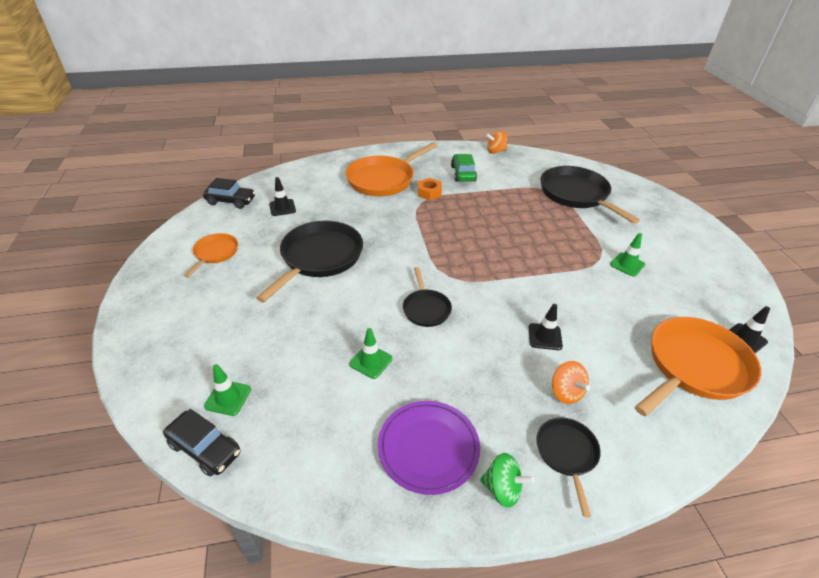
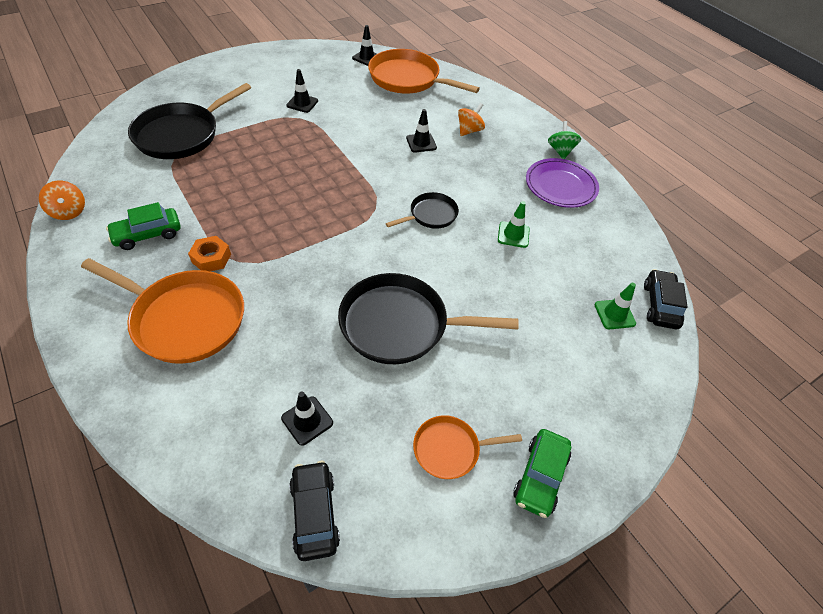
camera: 115 degrees left, 10 degrees up
(160, 285) = (540, 476): none -> green car
(567, 454) = (517, 128): black pan -> none
(627, 265) = (302, 103): green traffic cone -> black traffic cone

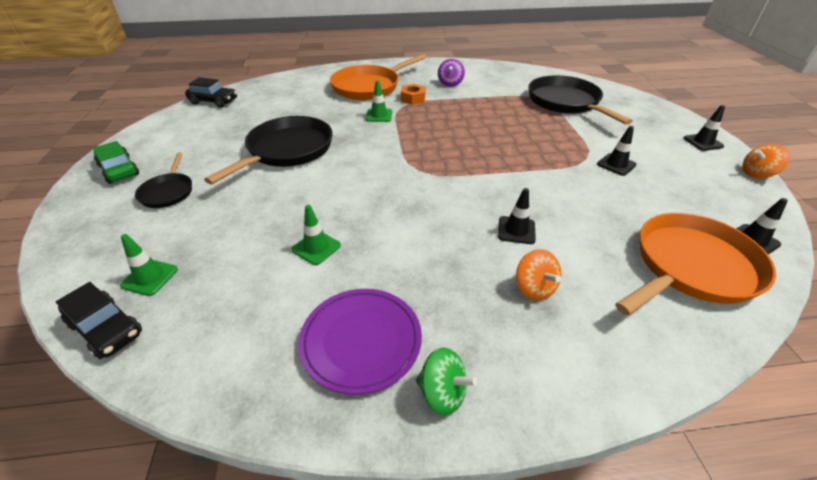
camera: 120 degrees right, 10 degrees down
(69, 212) = (486, 66): orange spinning top -> orange spinning top (757, 174)
(148, 234) = (450, 83): green car -> purple spinning top
(276, 275) = (379, 115): none -> green traffic cone
(307, 420) = (262, 108): black traffic cone -> black traffic cone (703, 142)
(430, 215) = (388, 199): black pan -> black pan (168, 192)
(450, 449) = (183, 144): orange pan -> none

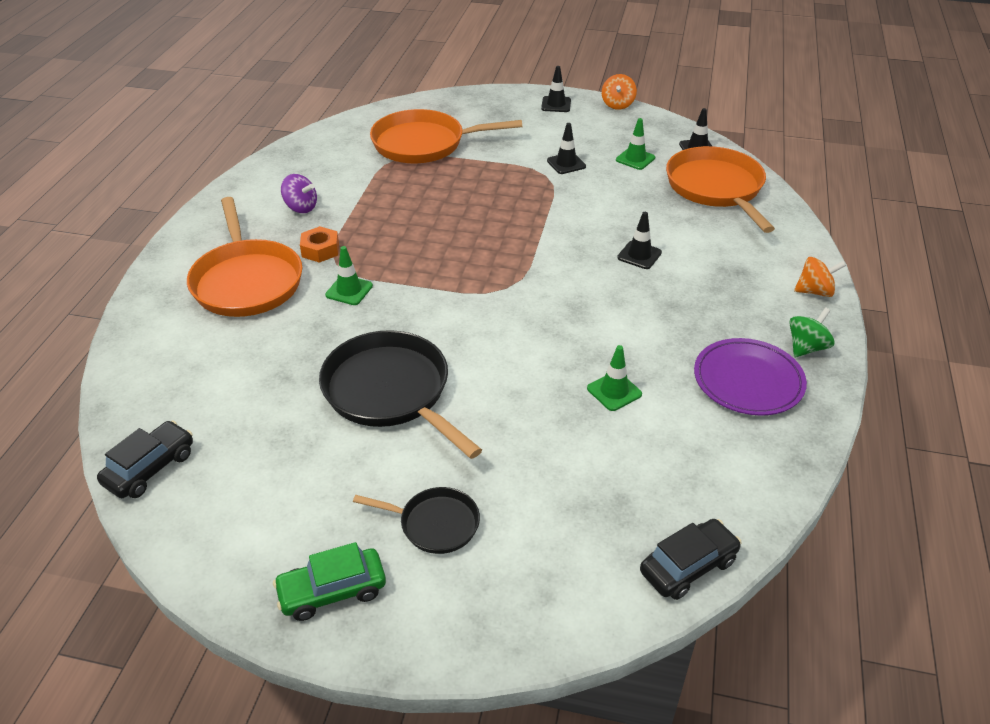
camera: 70 degrees left, 0 degrees up
(150, 277) = (616, 534): green traffic cone -> green traffic cone (635, 159)
(534, 288) = (715, 270): orange spinning top -> orange spinning top (815, 291)
(565, 102) = (424, 144): black pan -> orange pan

